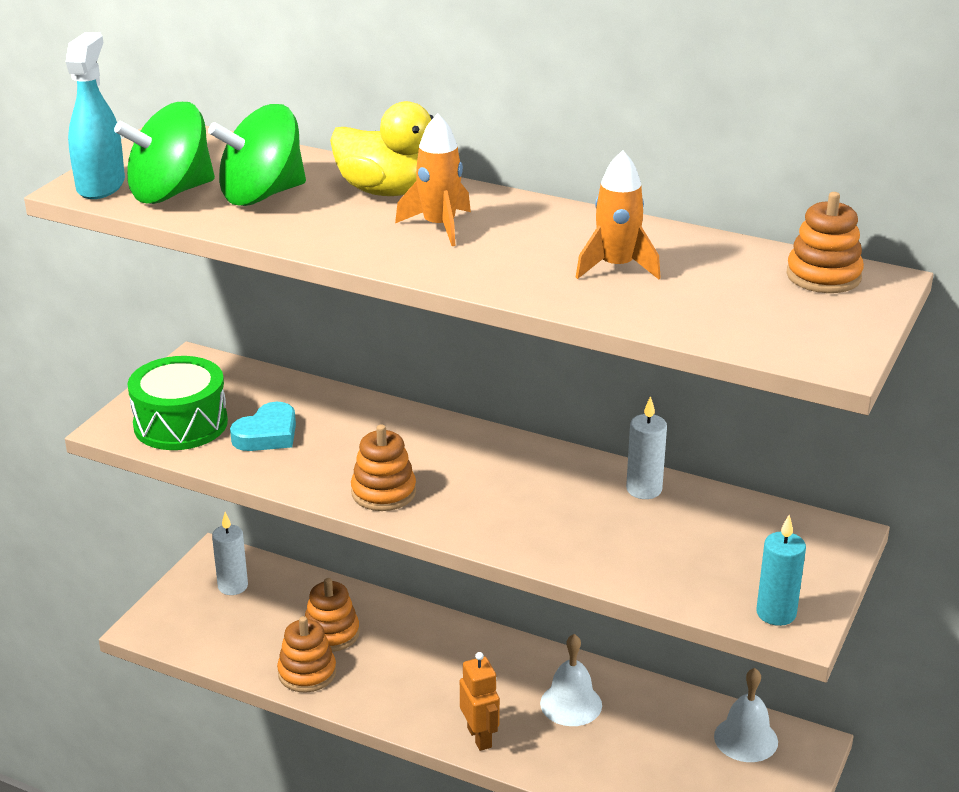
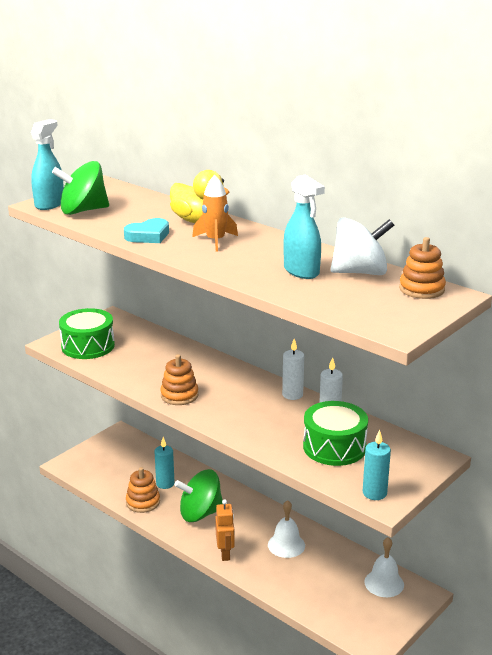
camera: 15 degrees right, 5 degrees down
(233, 586) = (122, 450): white candle -> white candle (292, 395)
(262, 195) = (130, 216): green spinning top -> green spinning top (200, 513)
(267, 434) = (131, 357): turquoise heart -> turquoise heart (148, 236)
(331, 633) = (165, 483): orange stacking toy -> turquoise candle
(616, 267) = (301, 271): orange rocket -> turquoise spray bottle
(677, 544) = (334, 447): none -> green drum
(710, 257) = (360, 272): none -> white spinning top

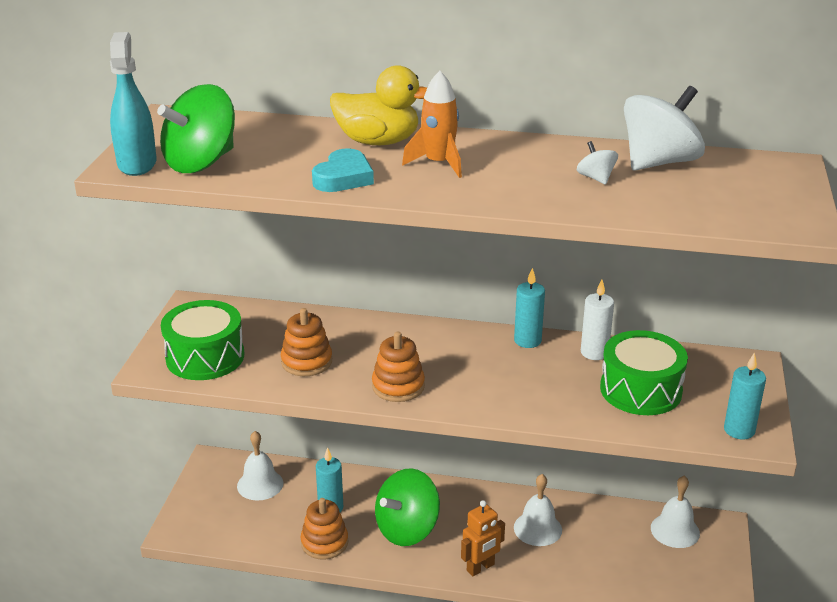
camera: 30 degrees left, 5 degrees up
(136, 455) = (260, 484): none -> white bell
(225, 553) = (480, 568): orange robot -> orange robot turned 90 degrees clockwise
(292, 395) = (527, 341): white candle -> turquoise candle
(301, 271) = (596, 178): turquoise spray bottle -> white spinning top
(421, 289) = (749, 166): orange stacking toy -> orange stacking toy (306, 361)

